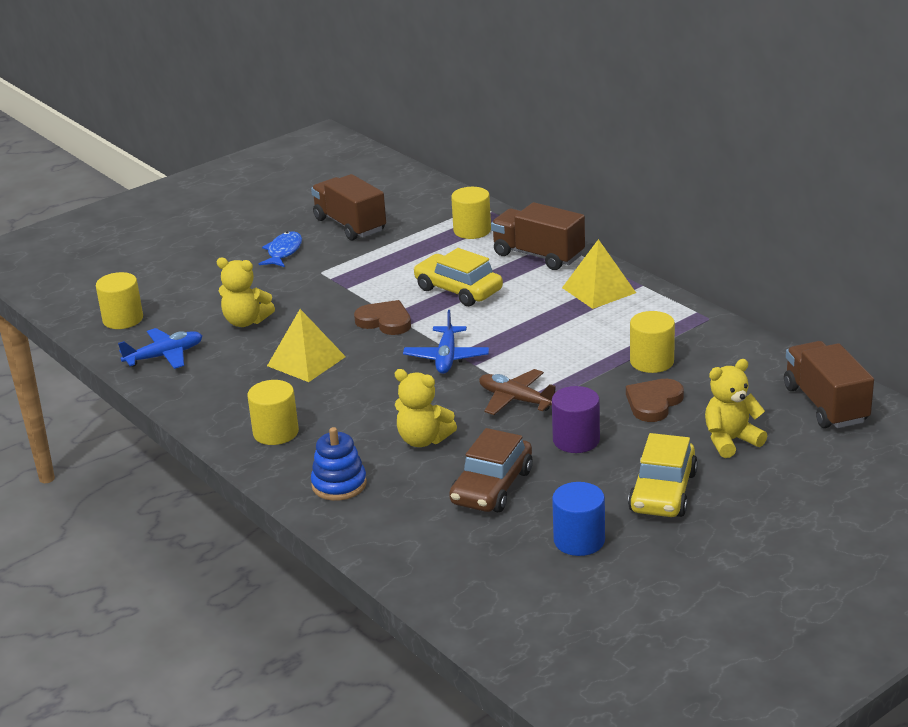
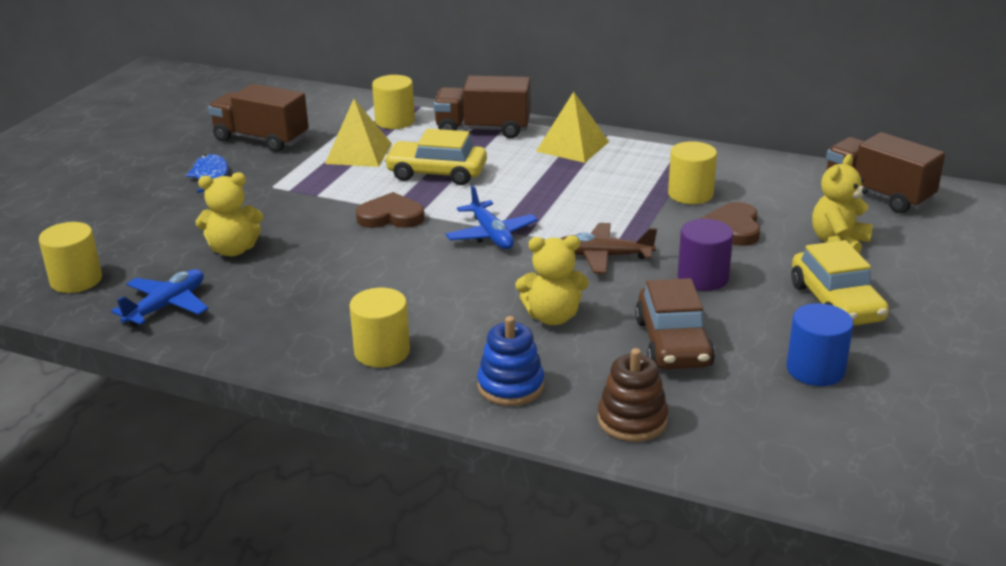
camera: 30 degrees left, 0 degrees up
(306, 361) = (343, 272): yellow pyramid -> yellow pyramid (358, 153)
(398, 535) = (632, 420): none -> brown stacking toy

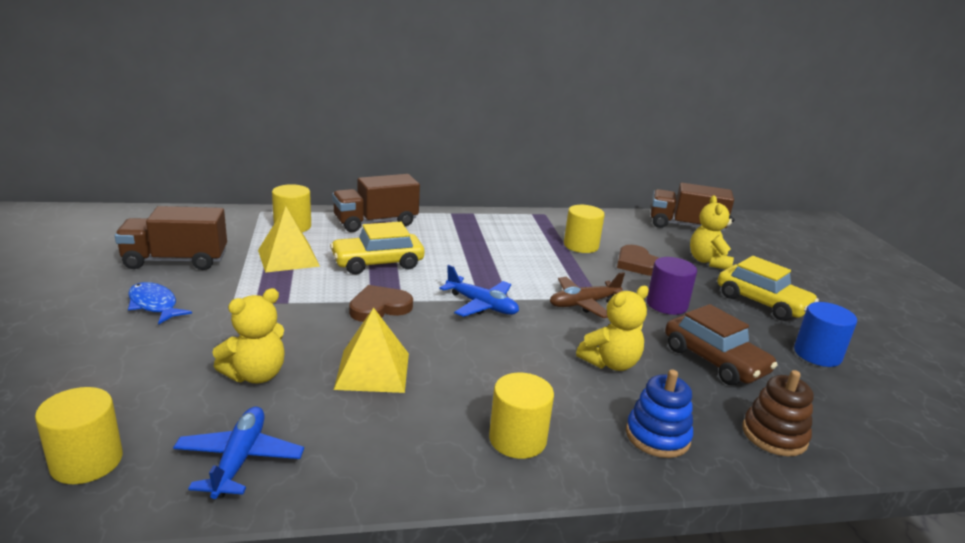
camera: 35 degrees left, 5 degrees down
(572, 146) = (459, 225): yellow pyramid -> yellow pyramid (373, 370)

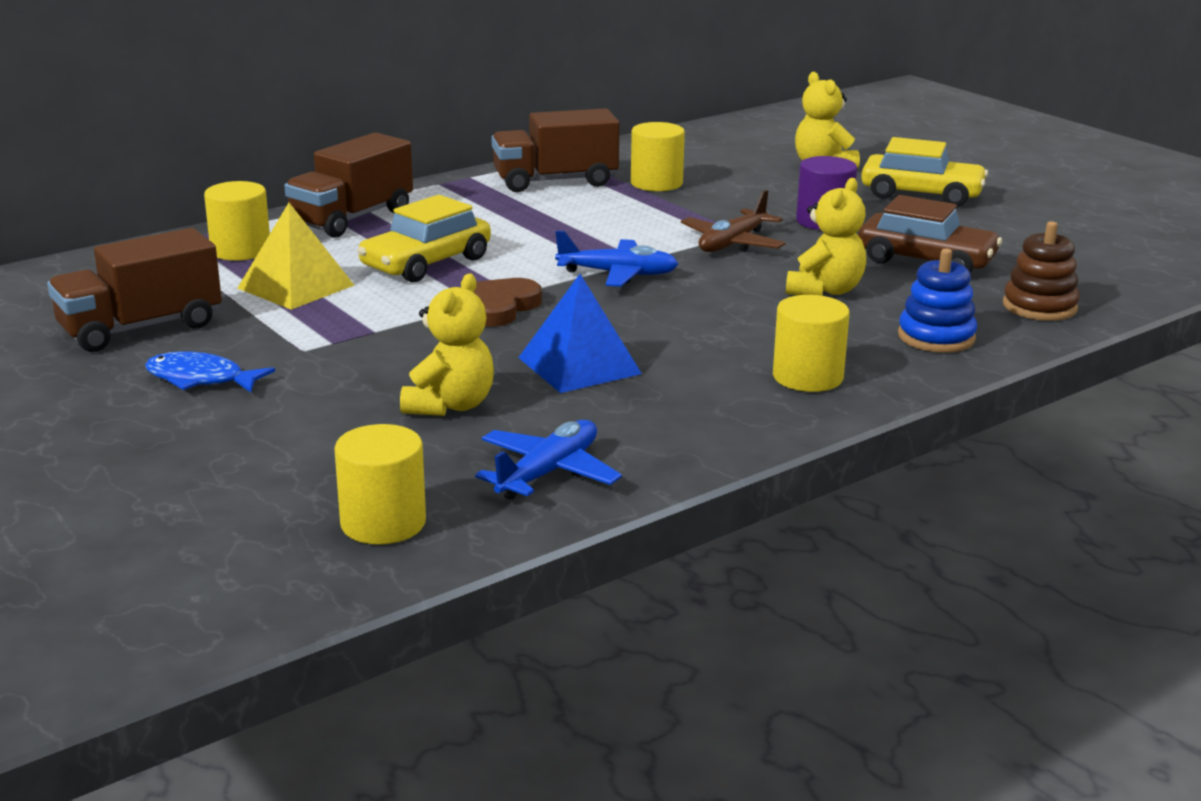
camera: 25 degrees left, 0 degrees up
(239, 459) = (548, 473): blue plane -> blue plane turned 60 degrees clockwise
(373, 370) = (579, 365): yellow pyramid -> blue pyramid
(637, 264) = (746, 187): brown heart -> none
(685, 226) = (756, 132): brown truck -> brown truck (555, 181)
(817, 354) = (1019, 229): blue cylinder -> none

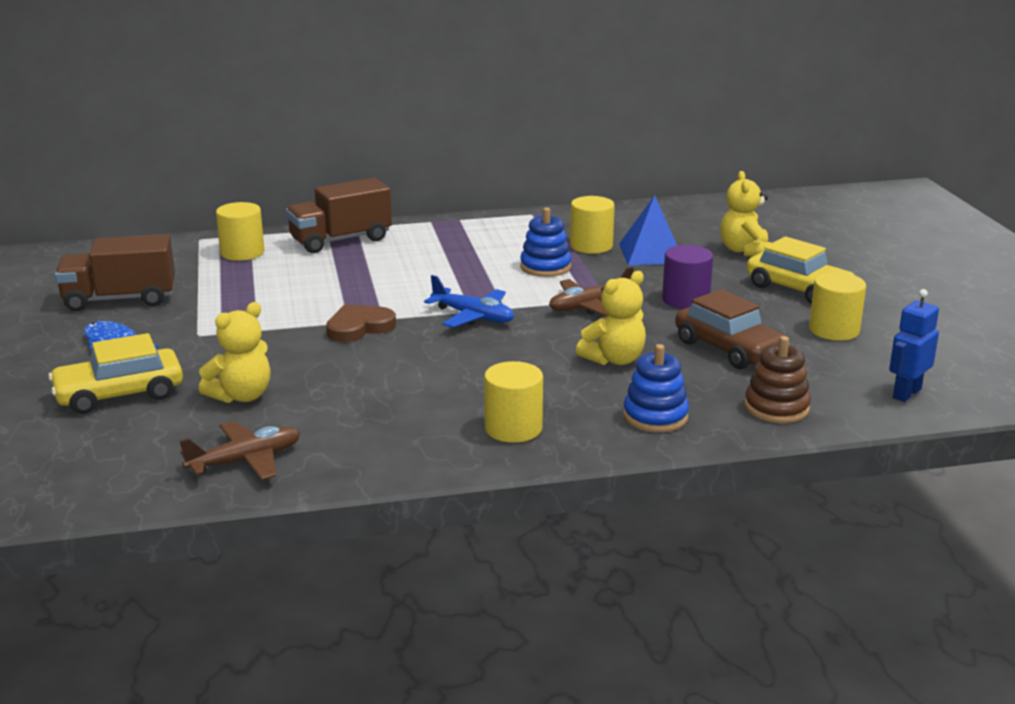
camera: 25 degrees right, 0 degrees up
(295, 286) = (246, 286): yellow pyramid -> none
(383, 523) = (104, 472): yellow cylinder -> yellow cylinder (834, 330)
(426, 263) = (350, 284): yellow car -> yellow car (119, 394)
(548, 473) = (245, 461): blue plane -> brown plane
(555, 181) = (516, 232): brown truck -> none
(579, 365) = (361, 384): blue pyramid -> blue pyramid (651, 253)
(633, 211) = (545, 267): none -> blue stacking toy
(1137, 272) = (906, 393): none -> blue robot

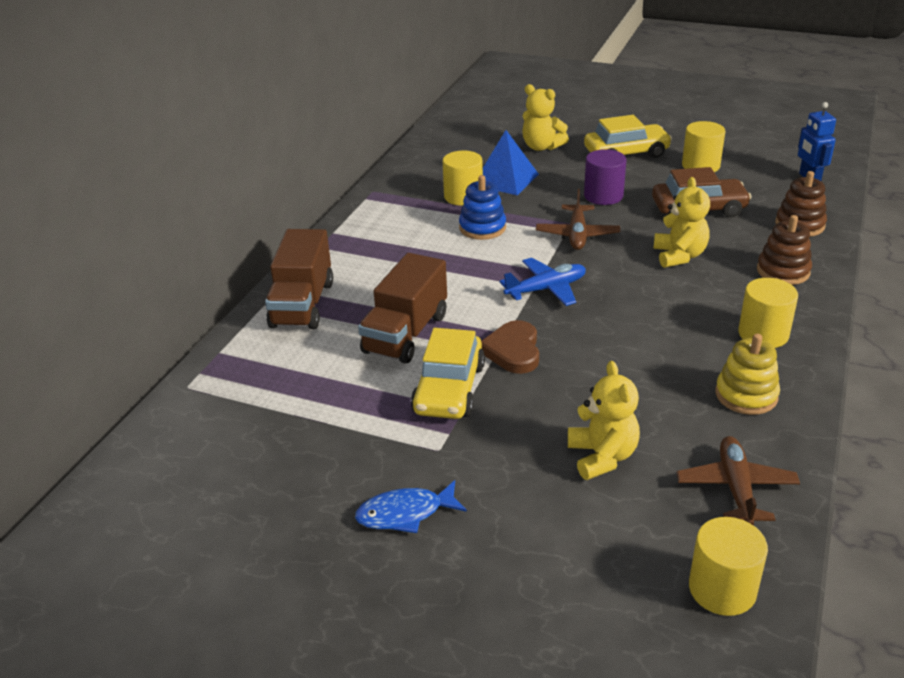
camera: 55 degrees left, 10 degrees up
(119, 394) = (536, 538): yellow car -> yellow car (449, 389)
(120, 299) = (290, 482): brown truck -> brown truck (406, 333)
(242, 253) = (261, 369): yellow cylinder -> yellow cylinder (722, 589)
(394, 439) = (746, 395): none -> yellow stacking toy
(655, 416) = (783, 271): blue stacking toy -> brown stacking toy

